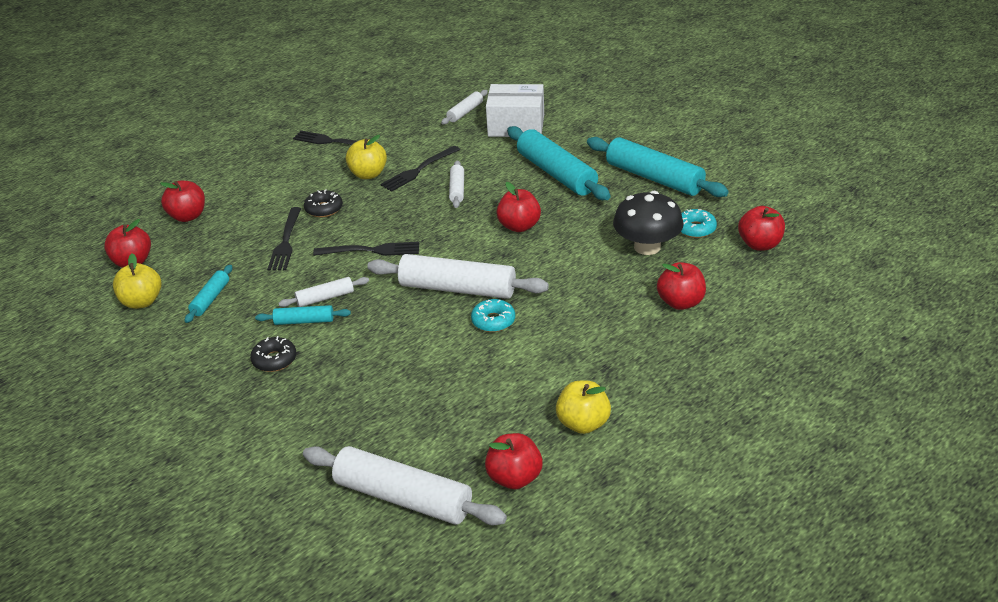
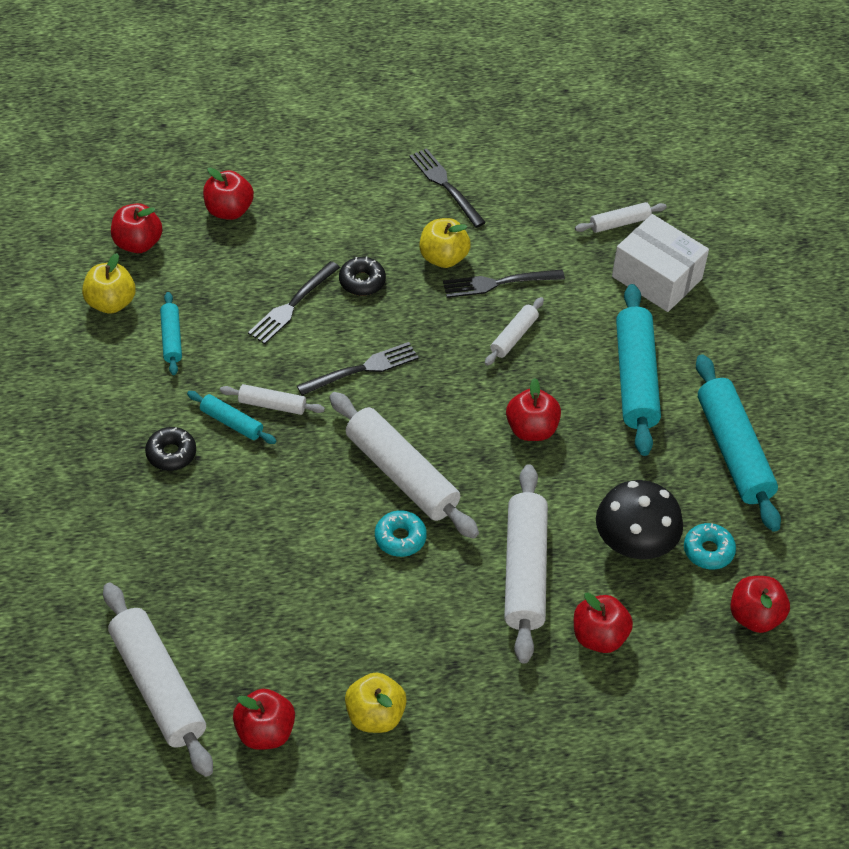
camera: 30 degrees right, 15 degrees up
(210, 299) = (171, 338): turquoise rolling pin -> turquoise rolling pin turned 60 degrees counterclockwise
(371, 250) = (362, 369): black fork -> black fork turned 60 degrees counterclockwise
(595, 295) = (525, 571): none -> white rolling pin

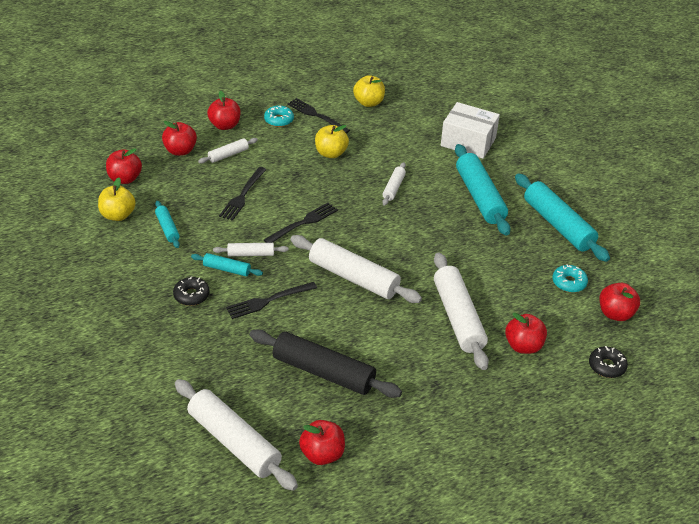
camera: 15 degrees left, 10 degrees down
(308, 612) = (323, 372): none -> black rolling pin
(362, 281) = (283, 175): black donut -> black donut (606, 366)
(375, 715) = (395, 426): yellow apple -> yellow apple (368, 102)
(400, 538) = (368, 315): turquoise donut -> turquoise donut (279, 120)
(498, 283) = (371, 161): black fork -> black fork (268, 301)
(531, 429) = (427, 236): red apple -> red apple (225, 125)
(619, 223) = (432, 117): white rolling pin -> white rolling pin (228, 155)
(634, 542) = (521, 287): black mushroom -> none

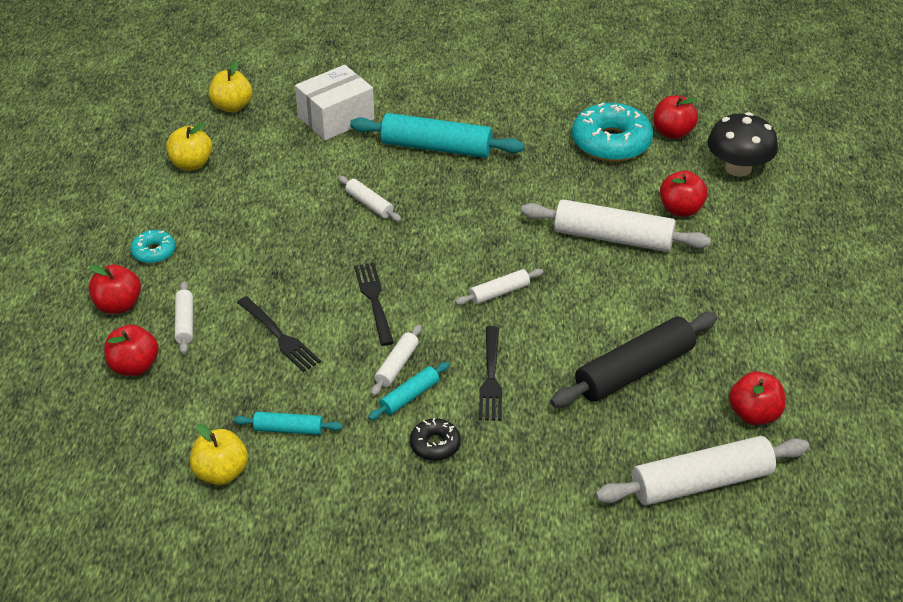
camera: 60 degrees left, 0 degrees up
(125, 179) = (147, 443): red apple -> none
(316, 115) = (175, 216): black fork -> none
(331, 153) = (262, 231): yellow apple -> yellow apple (232, 106)
(353, 278) = (499, 293): white rolling pin -> white rolling pin, size x0.50
(558, 225) = (521, 113): turquoise rolling pin -> none
(569, 282) = (611, 143): turquoise donut -> turquoise donut, size x1.99
(606, 366) = (738, 168): black donut -> black mushroom

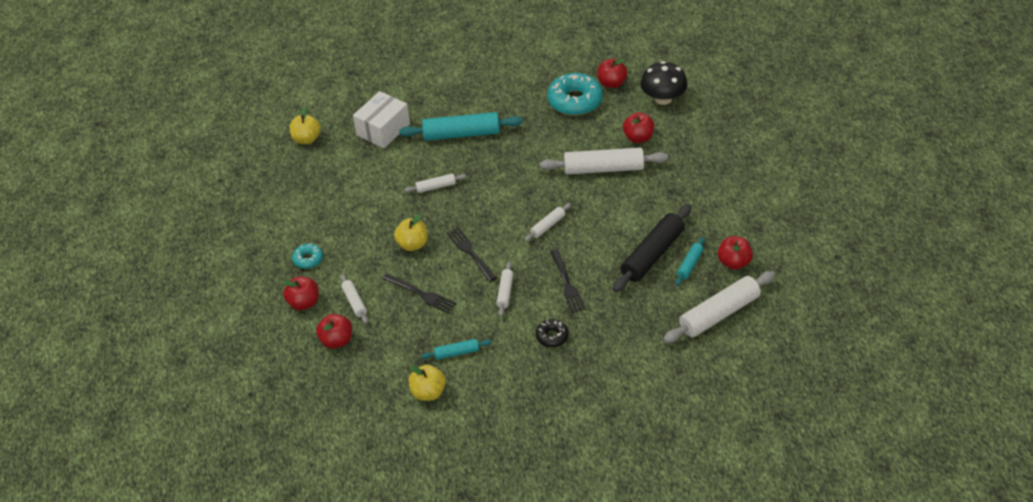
camera: 15 degrees left, 5 degrees up
(191, 164) = (300, 189): yellow apple -> yellow apple (412, 244)
(369, 204) = (436, 187): white rolling pin -> white rolling pin turned 45 degrees counterclockwise
(409, 396) = (522, 310): turquoise rolling pin -> turquoise rolling pin (689, 264)

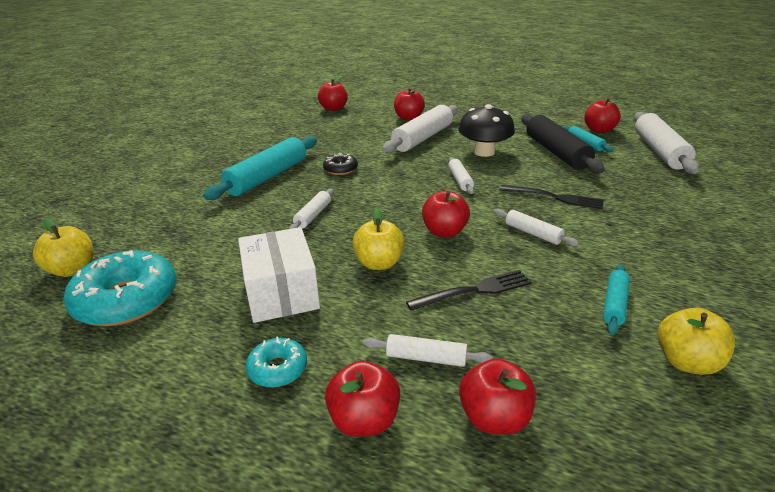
camera: 55 degrees left, 15 degrees down
(383, 129) = (173, 213): white box -> white box (281, 292)
(470, 253) = (444, 232): black fork -> red apple
(552, 336) = (632, 231): black donut -> black donut (340, 169)
(575, 101) = (326, 124): turquoise donut -> turquoise donut (126, 300)
(663, 98) = (382, 100): black mushroom -> black mushroom (484, 152)

